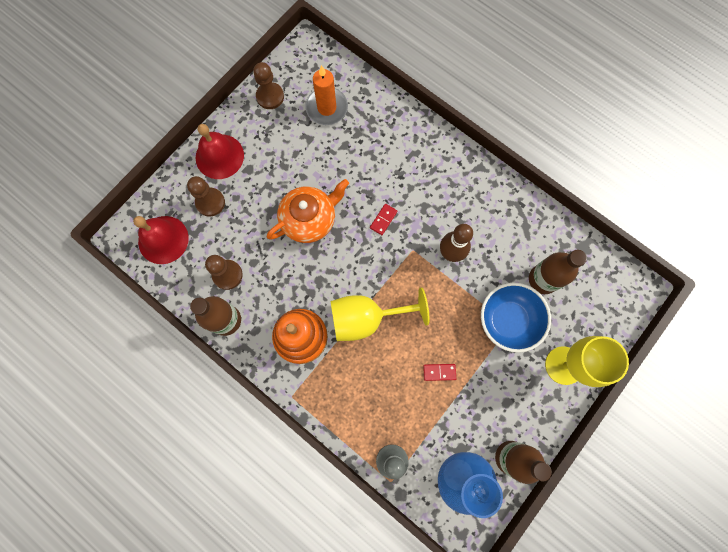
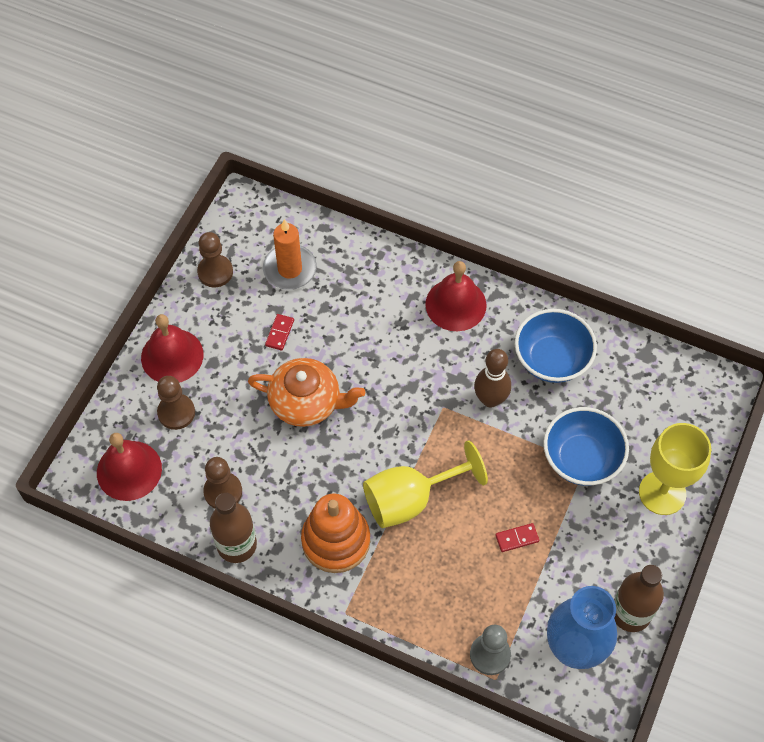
camera: 15 degrees left, 15 degrees down
(309, 219) = (306, 402): orange teapot -> orange teapot turned 60 degrees clockwise
(383, 220) = (397, 381): red domino -> red domino (280, 333)
(446, 168) = (456, 304): none -> red bell
(508, 232) = (552, 359): none -> blue bowl
(543, 279) = (609, 402): brown bottle -> none

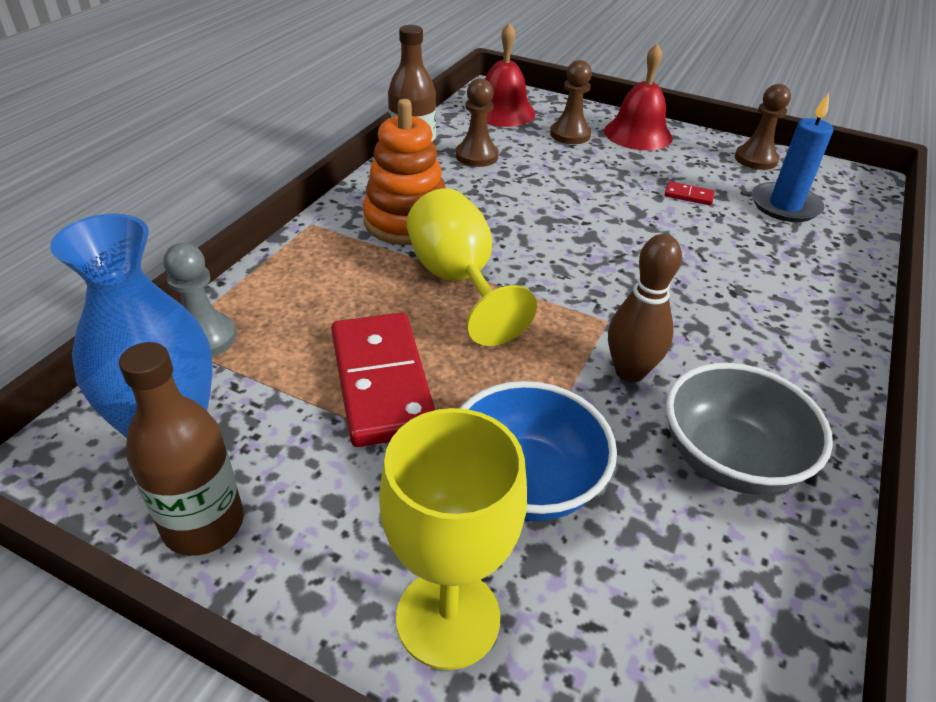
camera: 90 degrees right, 20 degrees down
(290, 269) = (785, 206): orange candle -> blue candle
(306, 402) = (595, 210): orange teapot -> none
(456, 304) = (796, 346): red bell -> none
(517, 538) = (382, 382): red domino -> red domino, size x2.49
(552, 359) = (729, 459): blue bowl -> grey bowl

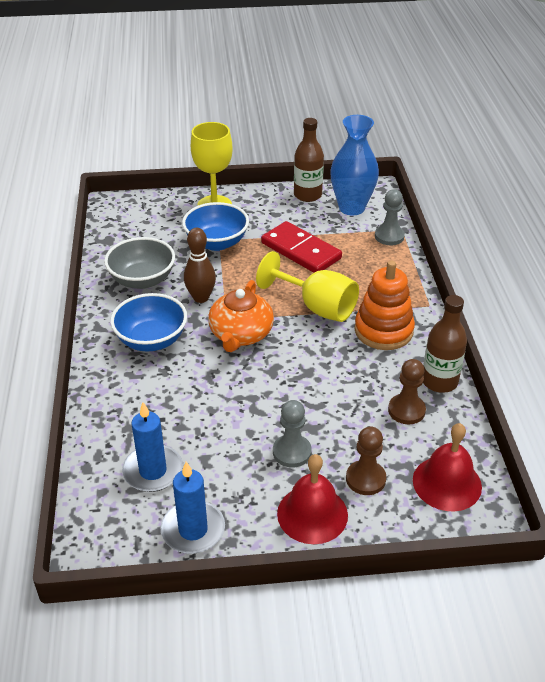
camera: 150 degrees right, 0 degrees up
(601, 291) = (240, 334): none -> orange teapot
(624, 170) = (292, 452): none -> grey pawn
(688, 196) = (229, 445): red domino -> none
(745, 337) = (151, 340): none -> blue bowl
(755, 159) = (193, 530): brown pawn -> blue candle

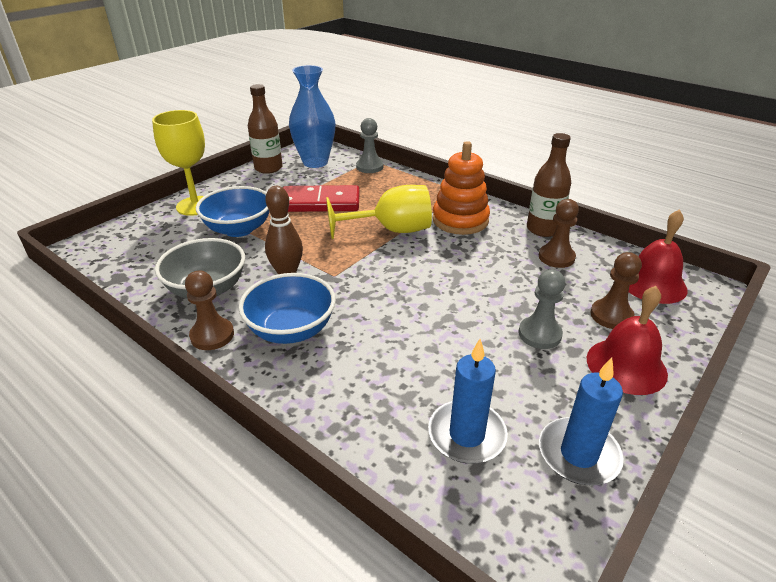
camera: 45 degrees left, 5 degrees down
(108, 314) = (212, 335): none -> brown pawn
(240, 334) = (364, 279): orange teapot -> none

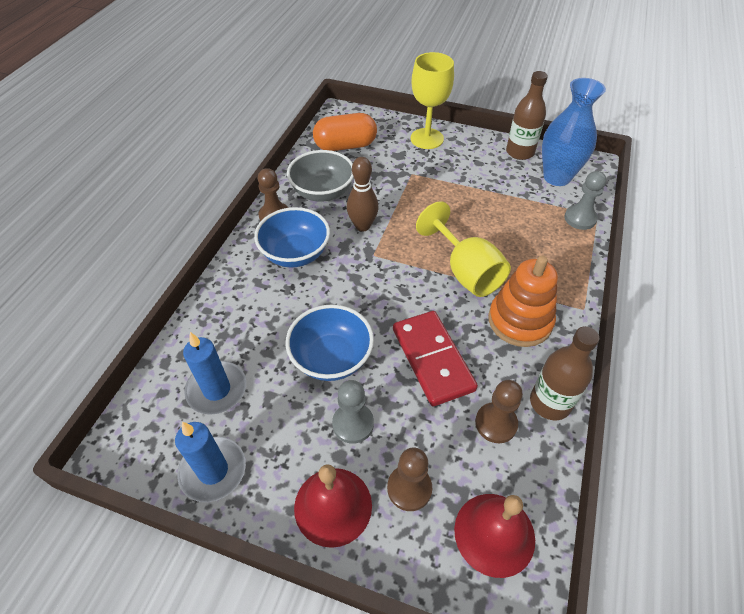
camera: 70 degrees right, 15 degrees up
(145, 257) = (345, 146): none -> orange capsule
(239, 229) = (408, 175): blue bowl -> blue bowl (331, 358)
(320, 203) = (482, 207): red domino -> red domino (432, 359)

